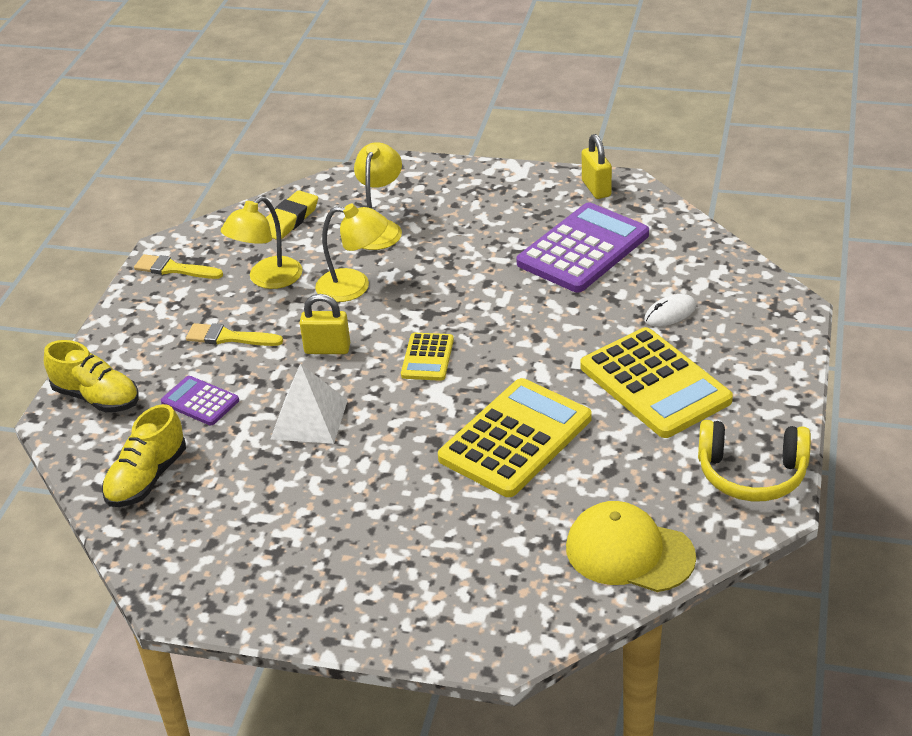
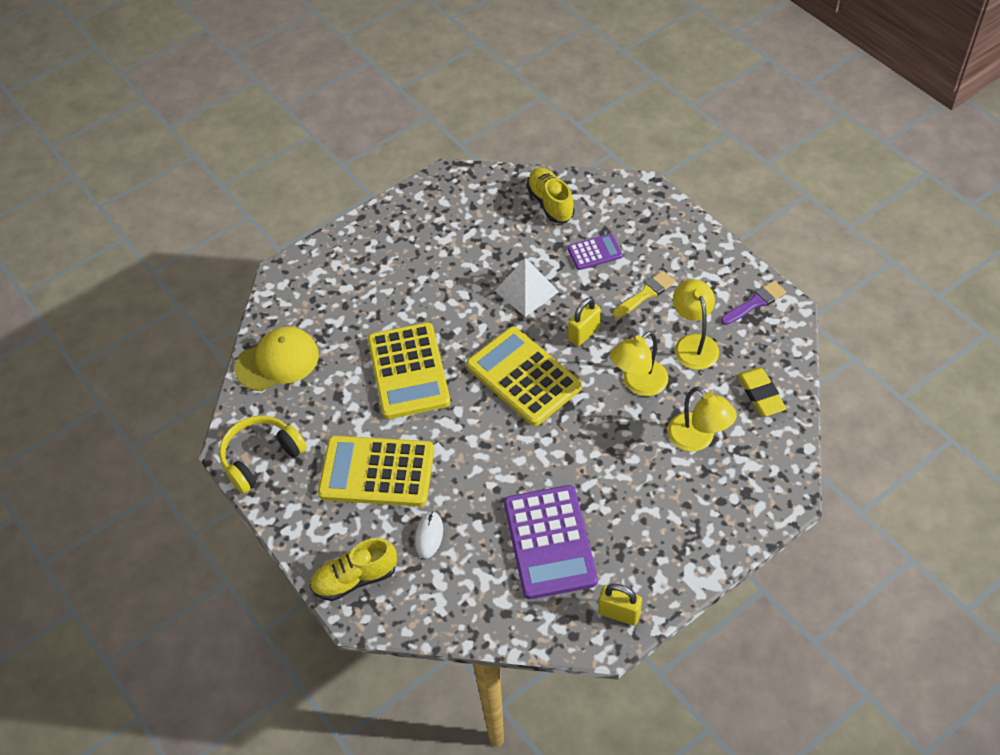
camera: 130 degrees right, 15 degrees up
(96, 398) = (646, 211): yellow shoe -> yellow shoe (355, 578)
(174, 269) = (755, 303): yellow brush -> purple brush
(427, 357) = (523, 376): yellow calculator -> yellow calculator, size x1.99

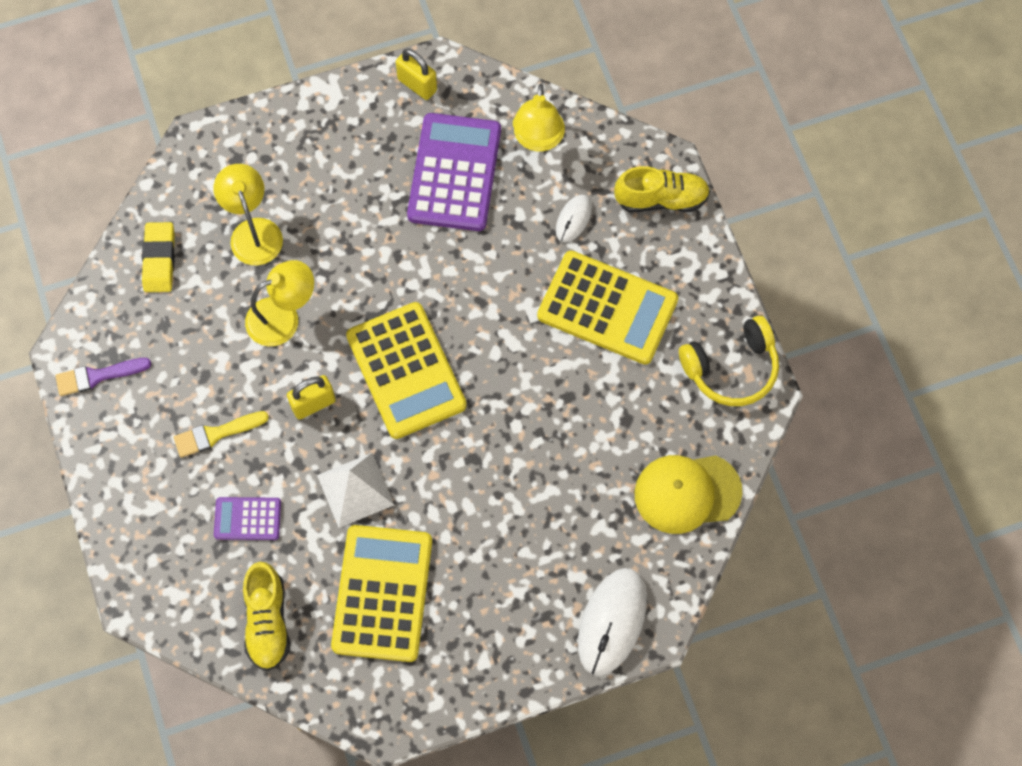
camera: 165 degrees left, 15 degrees up
(313, 270) = (612, 622): none -> white mouse
(408, 371) = (535, 424): yellow calculator -> yellow calculator (382, 593)
(693, 344) = (197, 347): yellow lamp -> yellow lamp (538, 140)

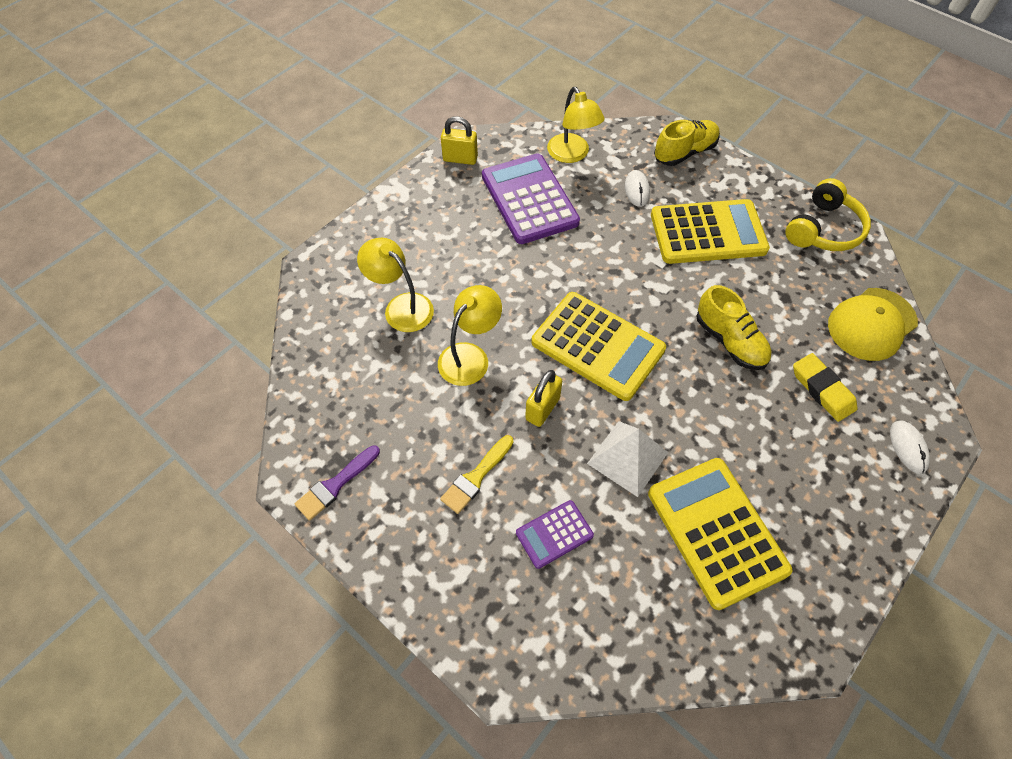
camera: 30 degrees left, 10 degrees down
(159, 259) = (334, 364): yellow eraser -> yellow eraser (822, 389)
(267, 621) = (638, 618): yellow shoe -> yellow shoe (729, 341)
(612, 622) = (908, 447): white mouse -> white mouse, size x0.53

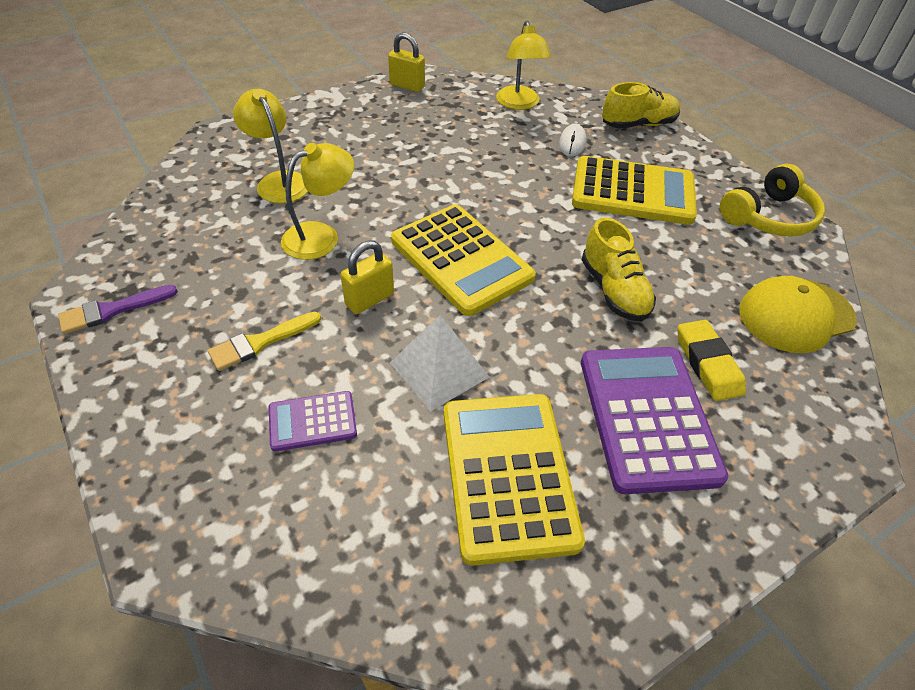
camera: 15 degrees right, 10 degrees down
(529, 199) = (457, 128): purple calculator -> purple calculator (647, 417)
(908, 447) = (799, 453): white mouse -> none

